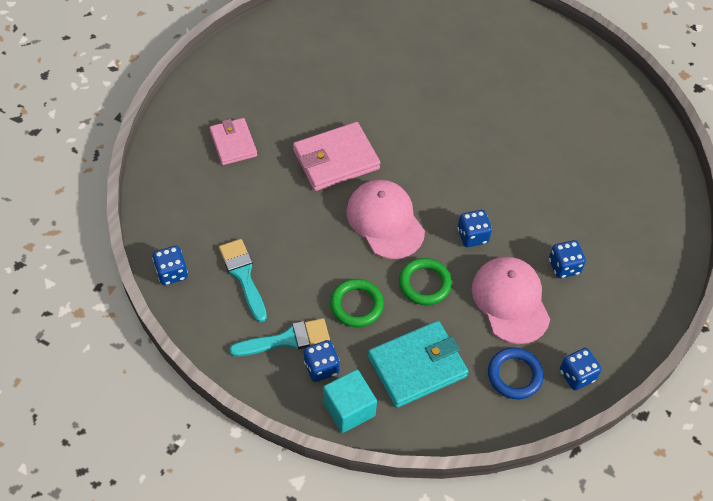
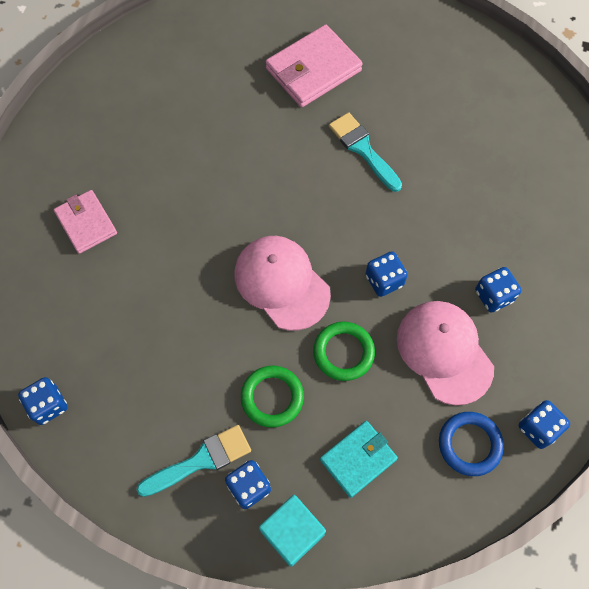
camera: 10 degrees left, 10 degrees up
(243, 276) = (133, 390): turquoise brush -> turquoise brush (363, 149)
(336, 159) = (209, 218): pink wallet -> pink wallet (313, 70)
(417, 366) = (358, 459): turquoise wallet -> turquoise wallet, size x0.65

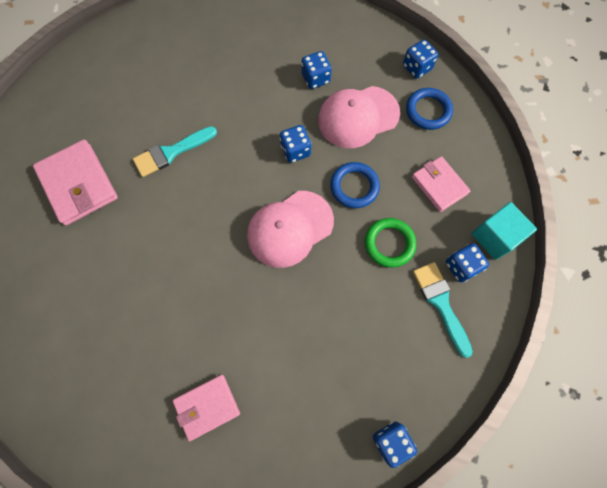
camera: 85 degrees left, 5 degrees up
(343, 352) = (354, 187): green ring -> blue ring
(358, 459) = (439, 185): turquoise wallet -> pink wallet

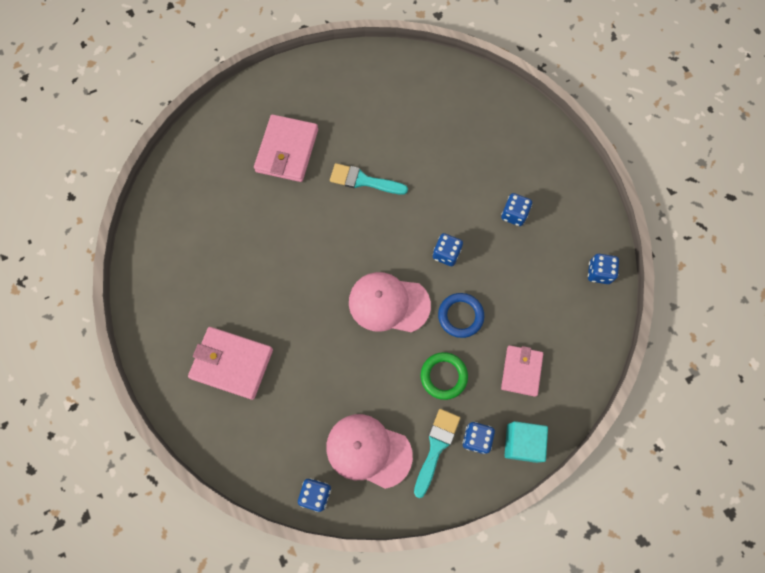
camera: 45 degrees right, 0 degrees up
(207, 406) = (232, 363): pink wallet -> pink wallet, size x1.54
(358, 117) = (515, 270): pink cap -> pink cap (368, 450)
(428, 111) = (572, 312): blue ring -> none

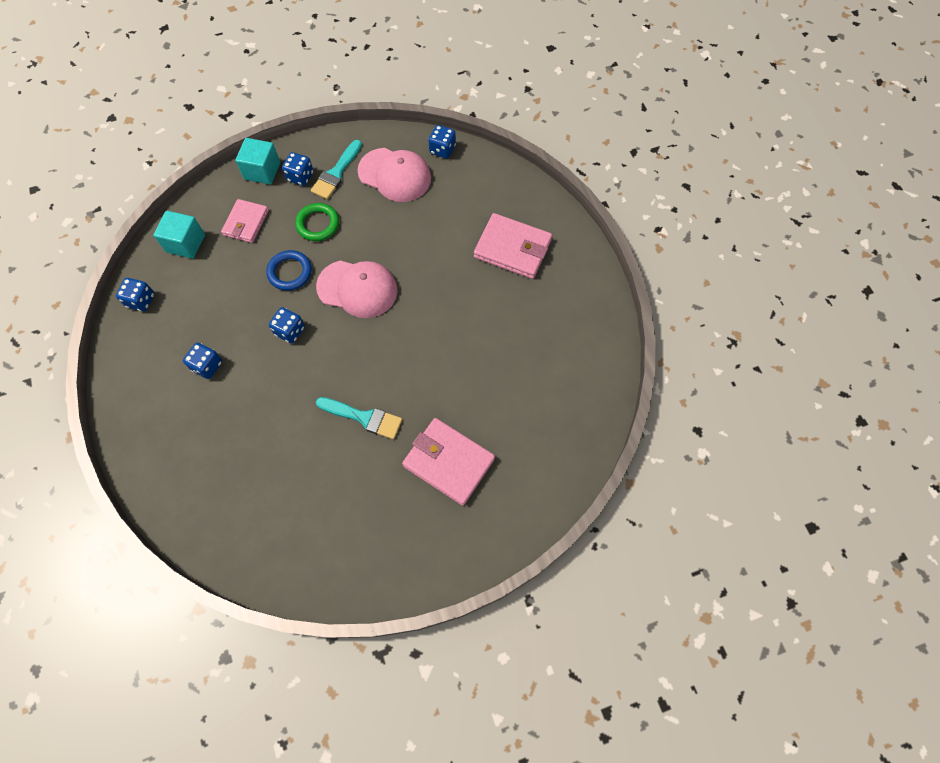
camera: 175 degrees left, 5 degrees down
(287, 150) = (448, 462): pink wallet -> pink wallet turned 75 degrees counterclockwise
(577, 340) = (185, 243): none -> turquoise cube

